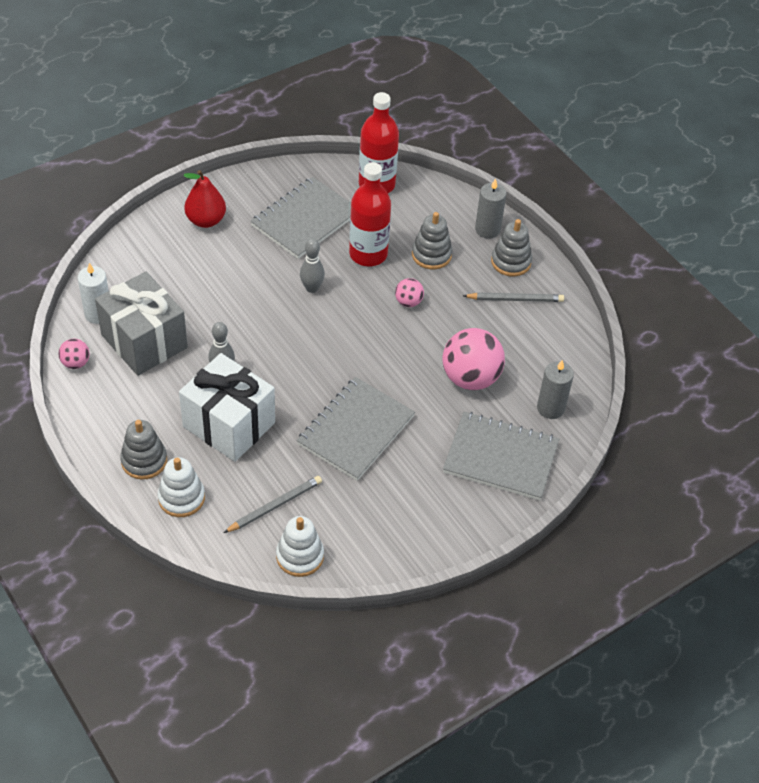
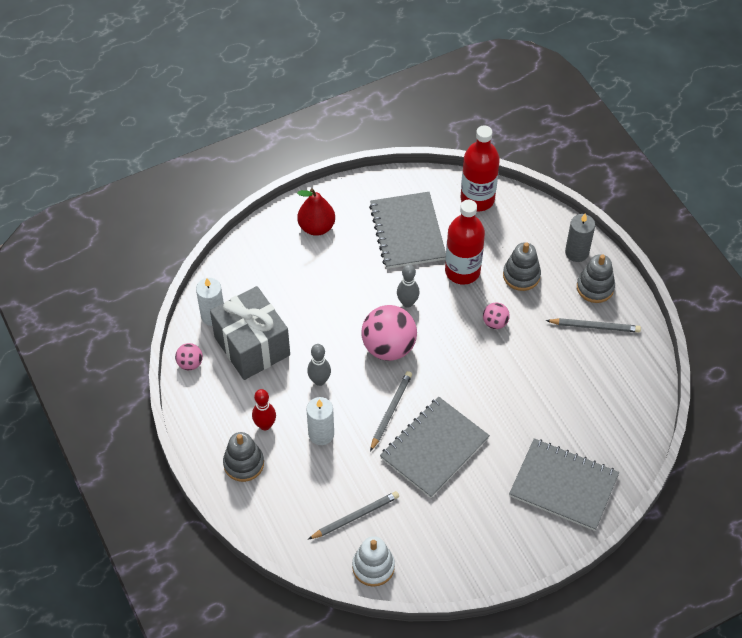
camera: 10 degrees right, 5 degrees up
(165, 420) = (265, 425): none -> red bowling pin
(181, 498) = (274, 502): white stacking toy -> none
(229, 424) = (321, 434): white gift -> white candle
(304, 396) = (391, 411): none -> grey pencil
(305, 220) = (407, 232): grey notebook -> grey notebook turned 60 degrees counterclockwise
(470, 378) = (544, 404): pink ball -> pink ball (388, 347)
(550, 408) = (615, 439): grey candle -> none

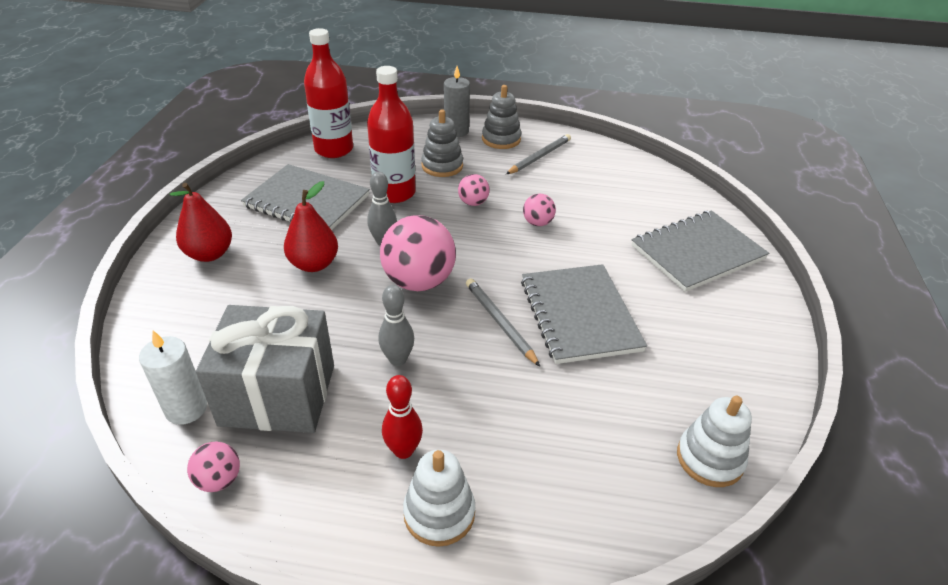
camera: 55 degrees left, 15 degrees down
(243, 463) = (439, 513): grey stacking toy -> white stacking toy
(321, 434) = (472, 400): white candle -> none
(355, 284) = (314, 264): none -> red pear
(355, 516) = (620, 434): grey pencil -> none
(508, 373) = (537, 223): none -> pink ball

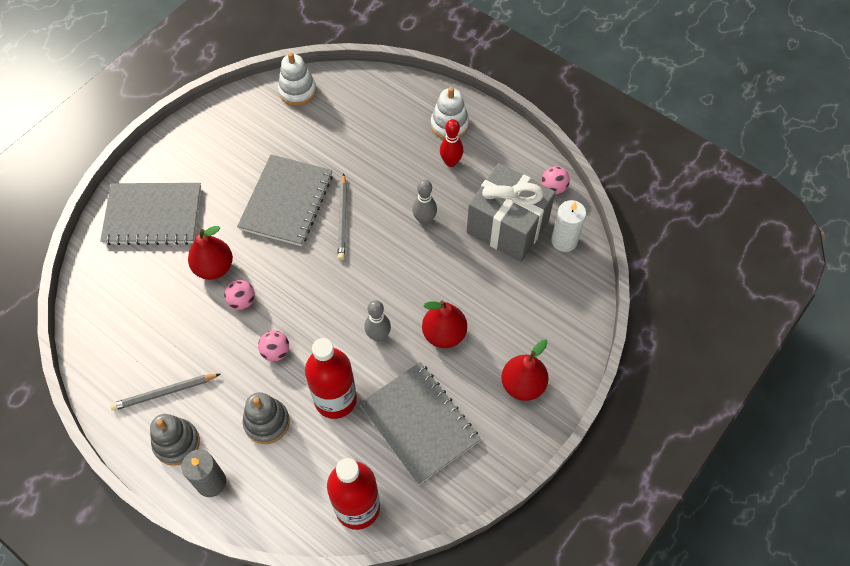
camera: 150 degrees left, 20 degrees up
(419, 281) = (374, 280): pink ball -> none
(590, 236) = (214, 267): none -> red pear

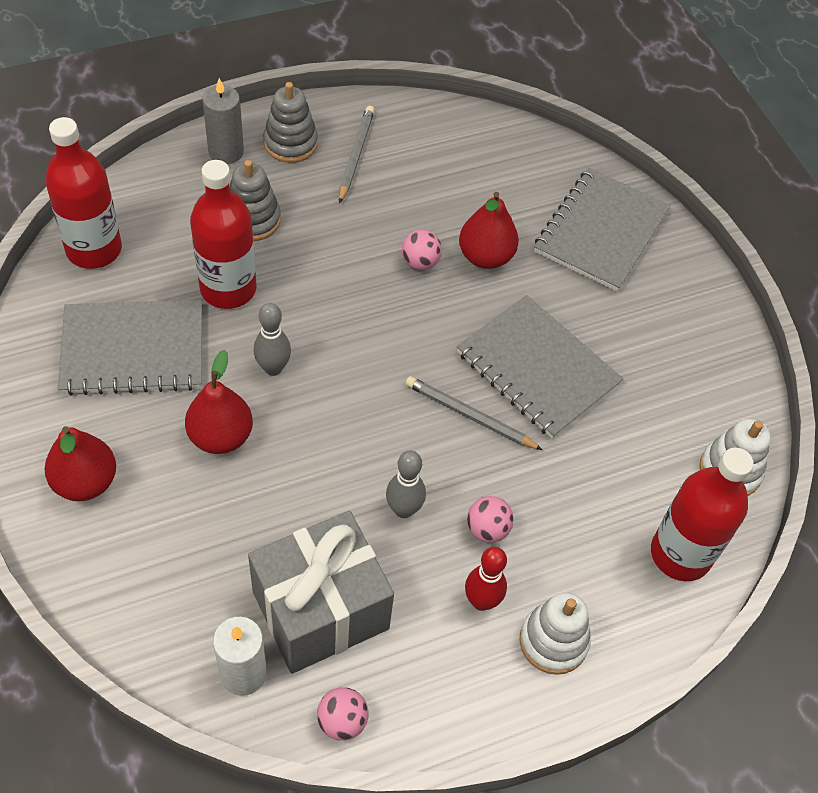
camera: 115 degrees right, 5 degrees down
(276, 352) = (330, 263): pink ball -> pink ball (487, 529)
(364, 94) = (680, 554): none -> red bottle

